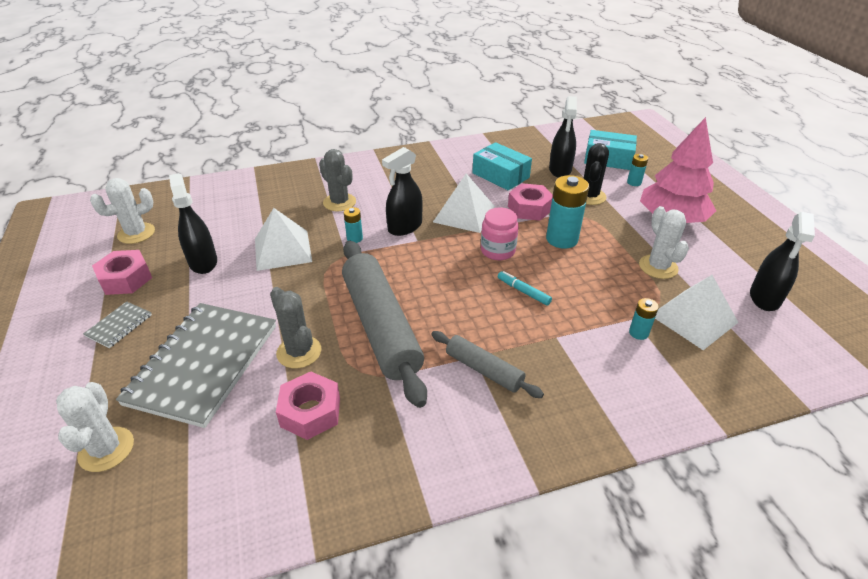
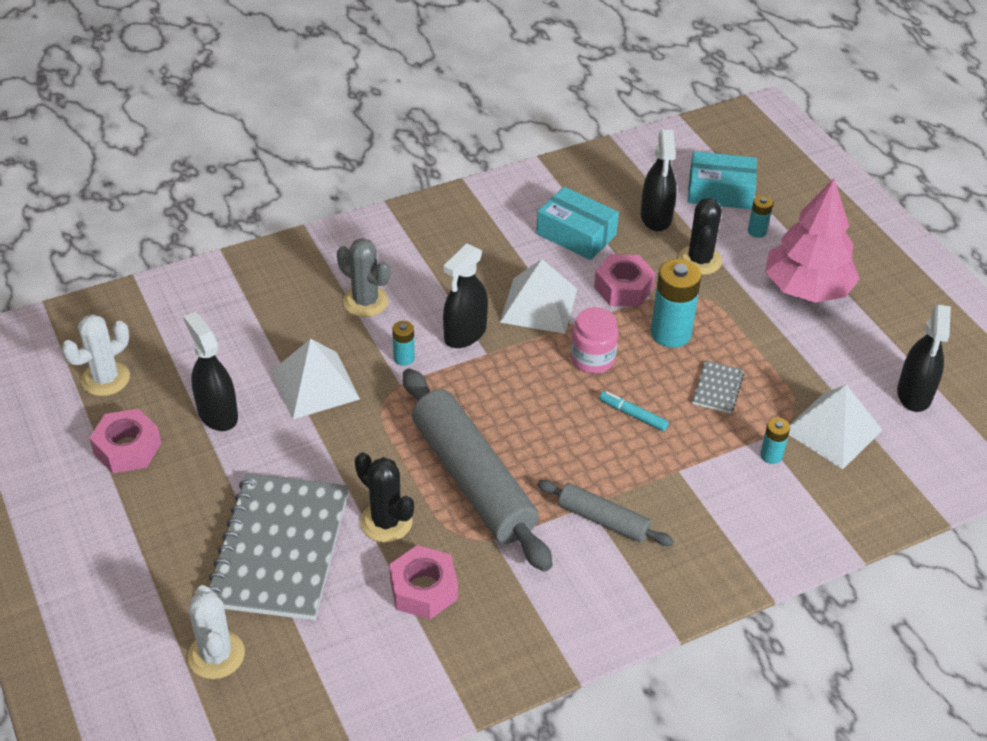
camera: 10 degrees left, 5 degrees up
(119, 326) = (153, 512): grey notebook -> grey notebook (717, 388)
(299, 352) = (386, 522): grey cactus -> black cactus
(658, 267) = (791, 363): white cactus -> none

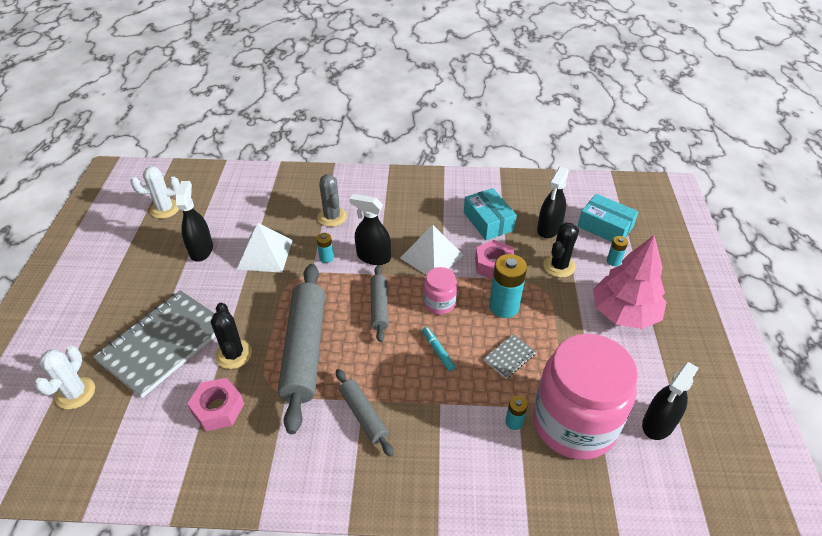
camera: 30 degrees right, 0 degrees up
(127, 448) = (141, 251): pink nut -> none
(465, 333) = (373, 257): black spray bottle -> black spray bottle turned 45 degrees clockwise
(523, 392) = (379, 307): none -> grey rolling pin
(832, 430) = (574, 423): white pyramid -> pink jar

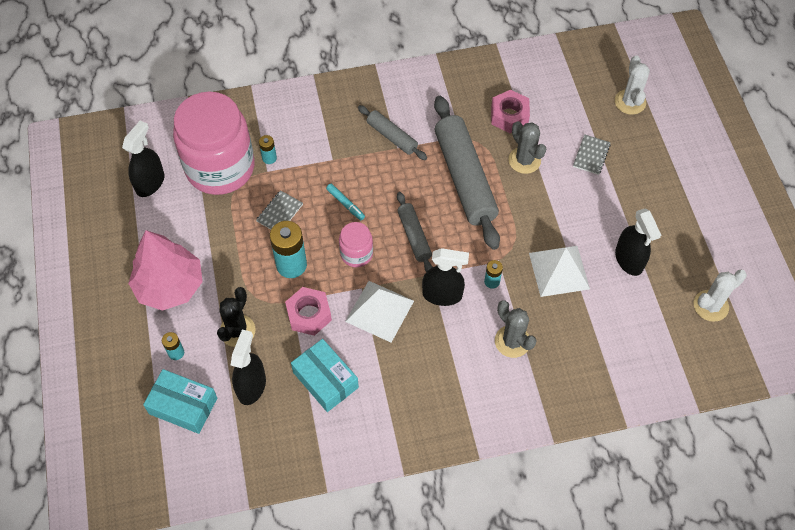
camera: 165 degrees right, 15 degrees up
(163, 344) = (591, 155): grey notebook -> grey notebook, size x0.41
(233, 354) = (524, 160): black cactus -> grey cactus

